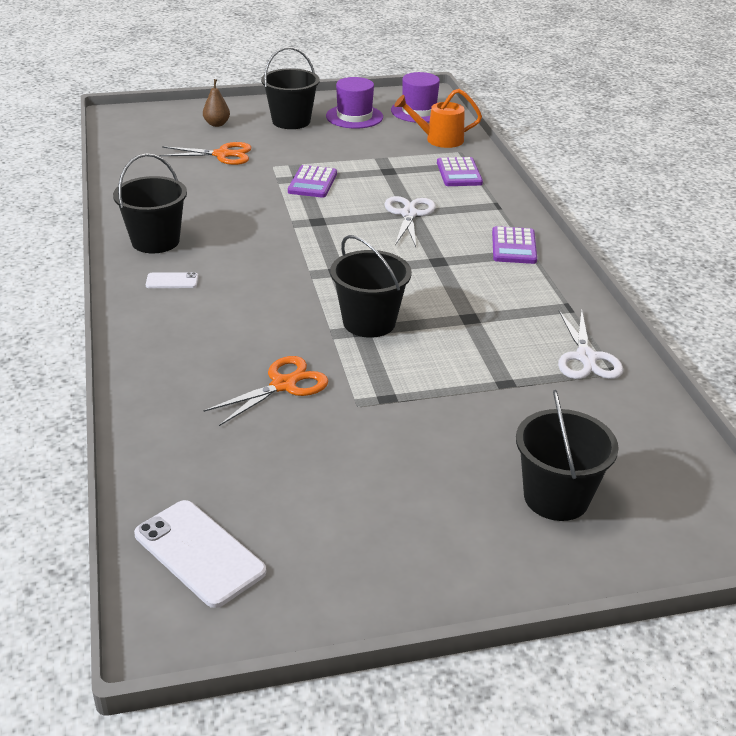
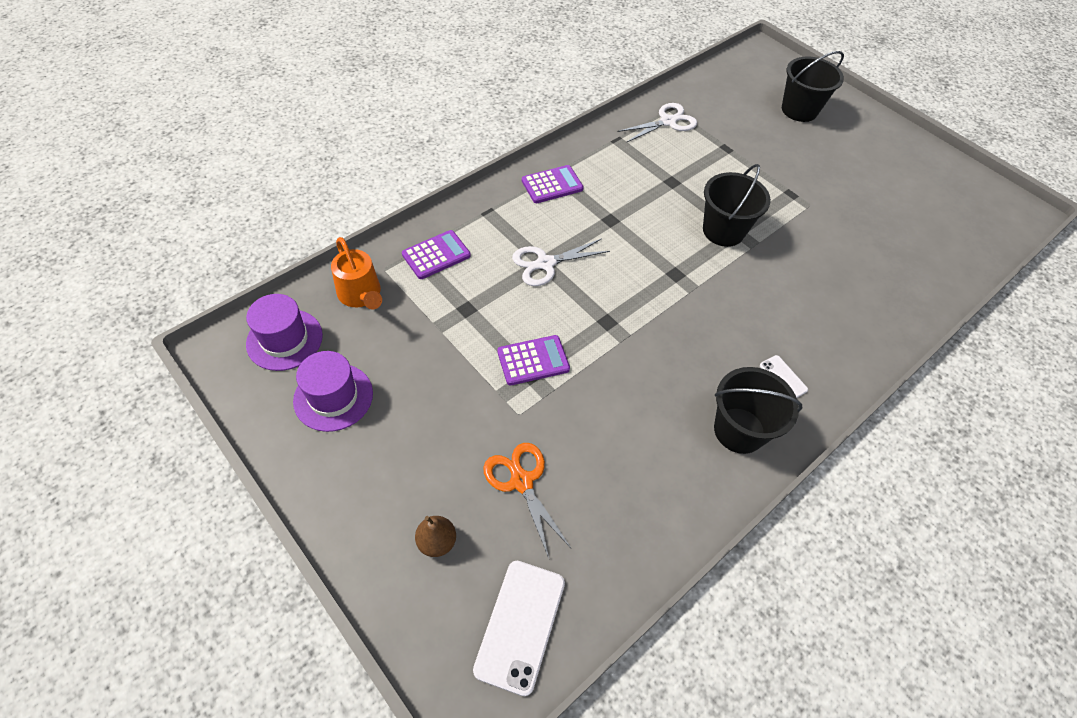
camera: 120 degrees left, 20 degrees up
(199, 553) = (976, 222): white phone -> white phone (520, 625)
(284, 385) = (828, 246): orange scissors -> none
(291, 121) = (382, 458): black bucket -> none

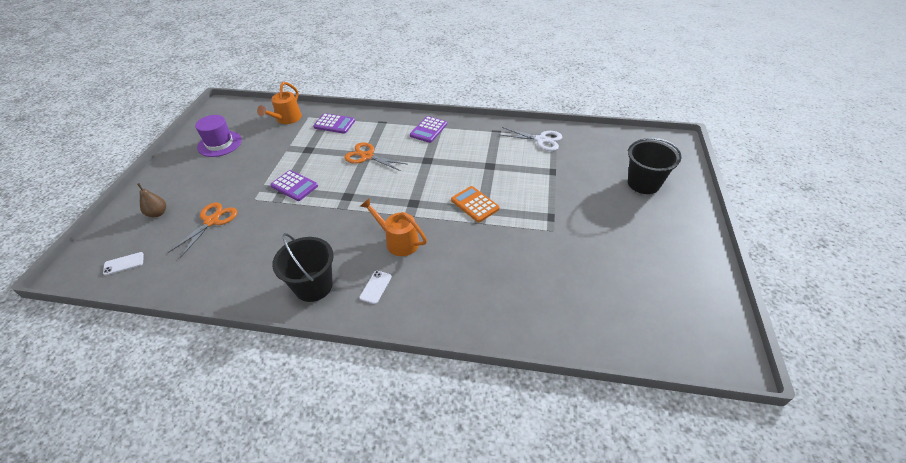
camera: 55 degrees right, 10 degrees down
(284, 339) = (241, 116): purple hat -> none
(520, 625) = (124, 263): white phone -> white phone, size x0.51
(545, 263) = (367, 156): white scissors -> orange scissors
(552, 185) = (428, 130): purple calculator -> purple calculator turned 90 degrees clockwise
(723, 231) = (475, 204): black bucket -> orange calculator
(727, 321) = (398, 241): none -> orange watering can

